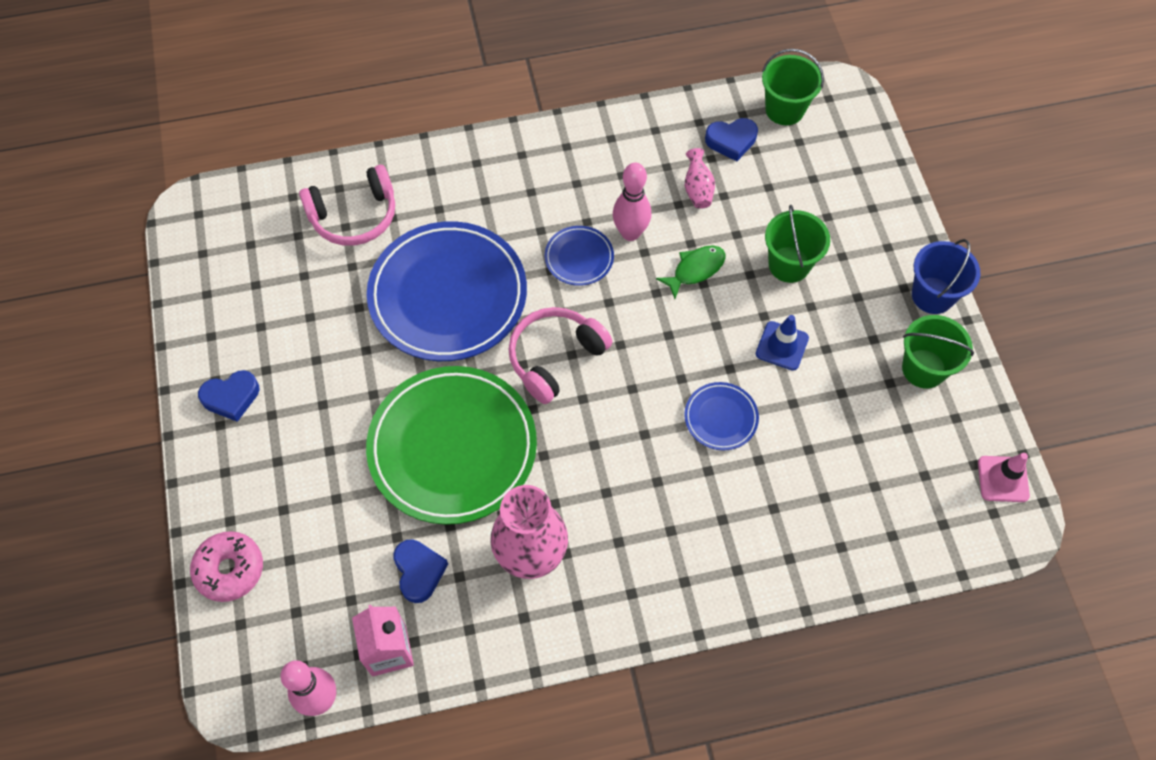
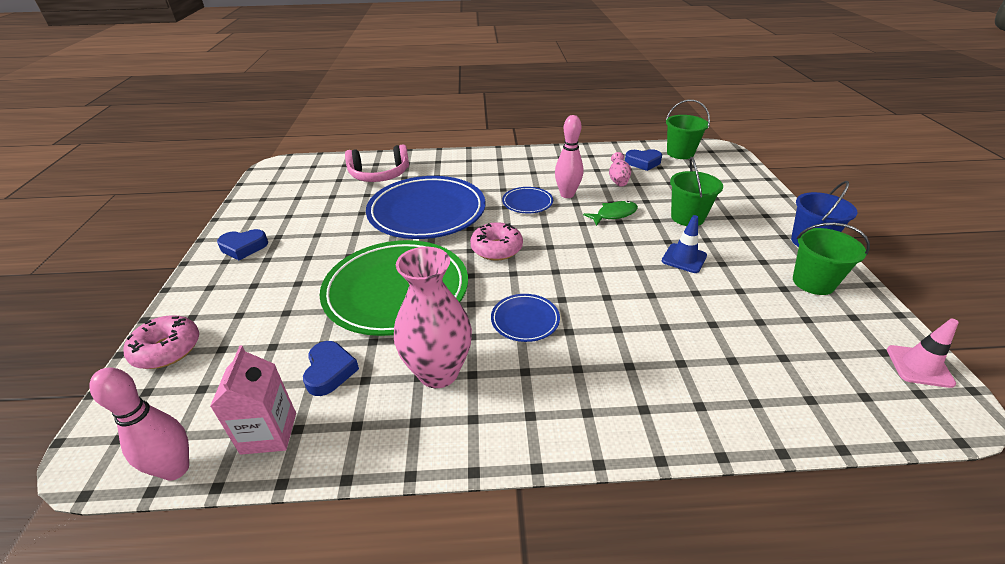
camera: 10 degrees right, 25 degrees down
(555, 357) = (496, 249): pink headphones -> pink donut
(721, 418) = (630, 295): blue plate -> blue plate (525, 320)

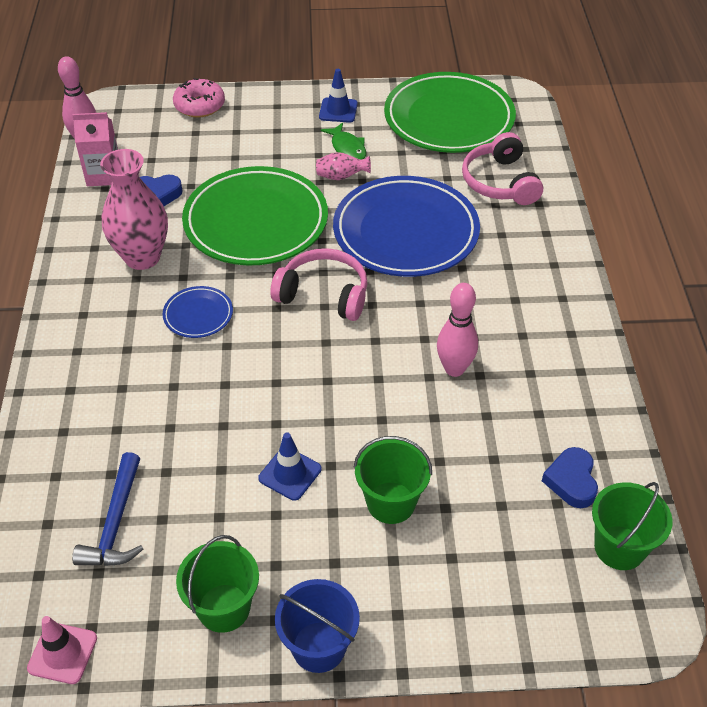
camera: 90 degrees right, 10 degrees up
(244, 247) = (338, 110): blue heart -> blue traffic cone
(291, 193) = (449, 118): none -> green plate
(496, 249) = (324, 294): pink donut -> pink headphones
(527, 203) = (430, 325): blue plate -> none
(614, 214) = (399, 415): green fish -> green fish (347, 148)
(618, 180) = (505, 436): pink vase -> pink vase (341, 177)
(781, 349) = (116, 523): none -> blue hammer

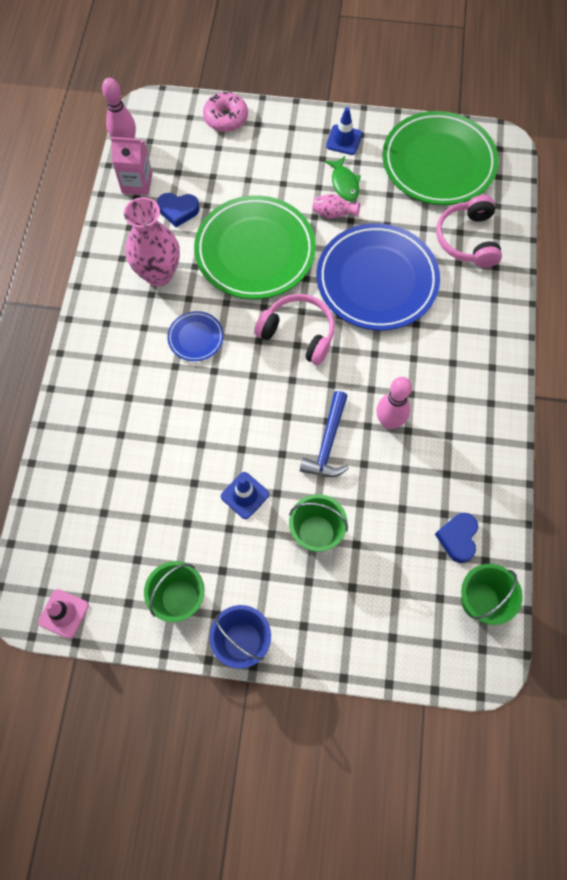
camera: 10 degrees right, 20 degrees up
(116, 523) = (111, 515): blue hammer -> blue hammer (328, 443)

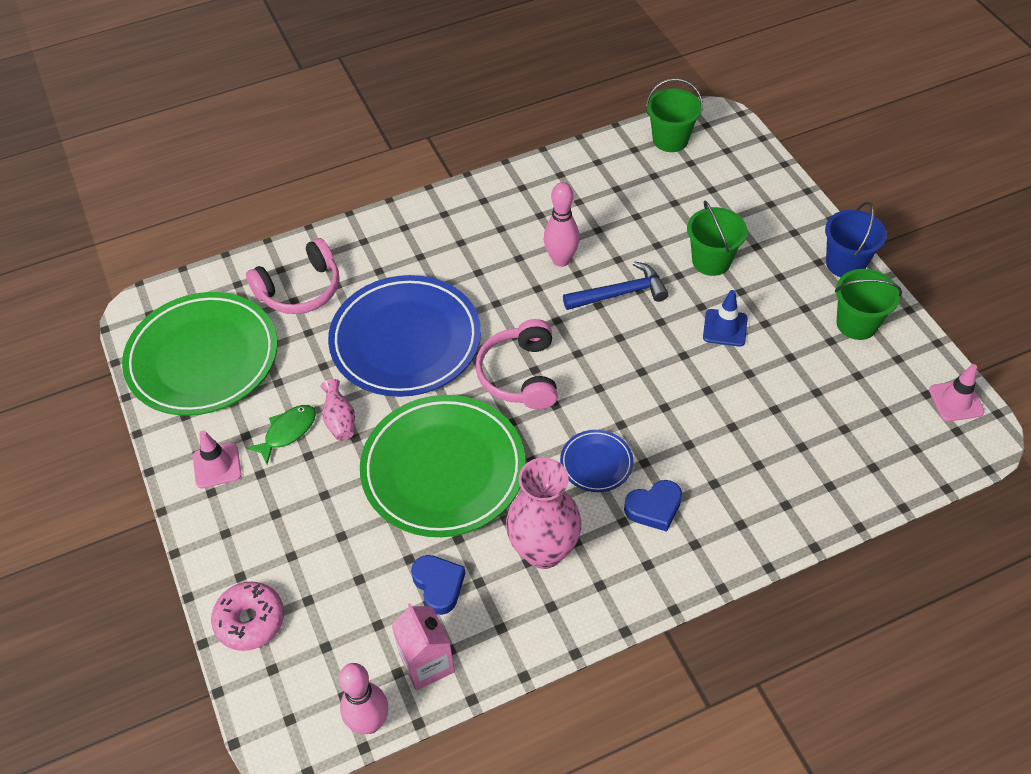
camera: 120 degrees left, 15 degrees down
(344, 140) = (217, 465): blue traffic cone -> pink traffic cone
(457, 538) = (630, 172): blue heart -> blue heart (654, 508)

